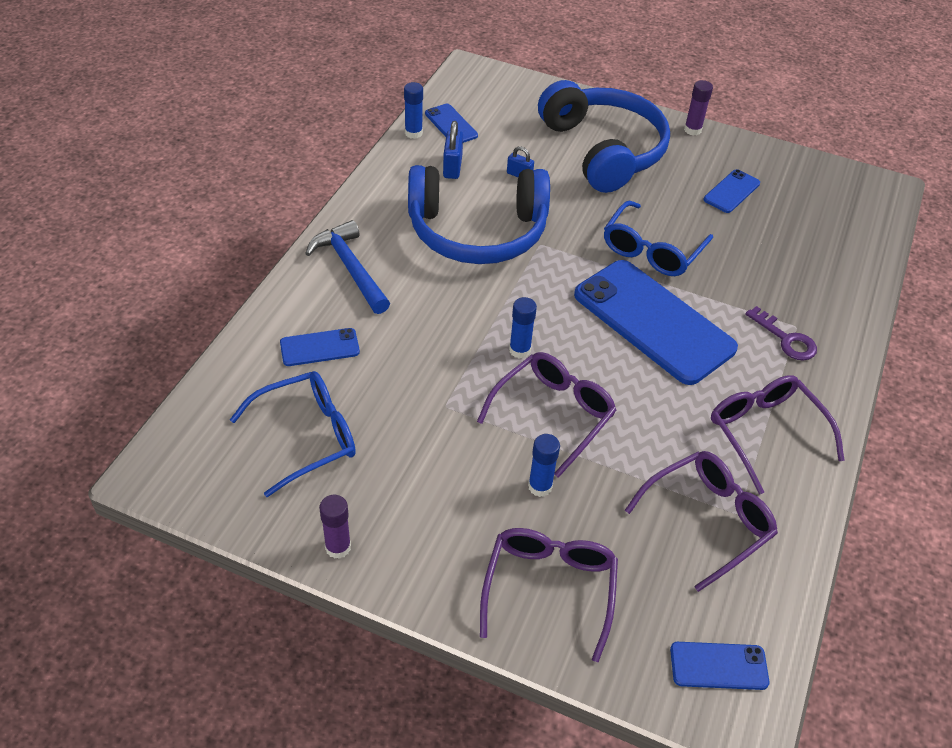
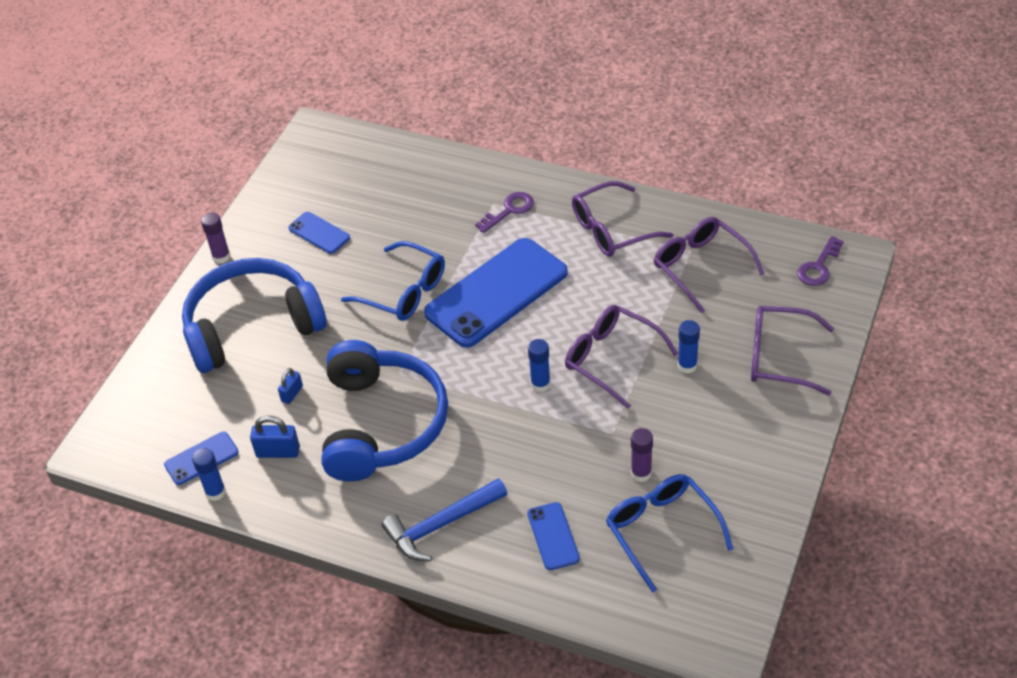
camera: 85 degrees left, 0 degrees up
(338, 547) = (771, 492): purple glue stick -> purple glue stick (641, 473)
(718, 666) = (818, 267): blue phone -> purple key

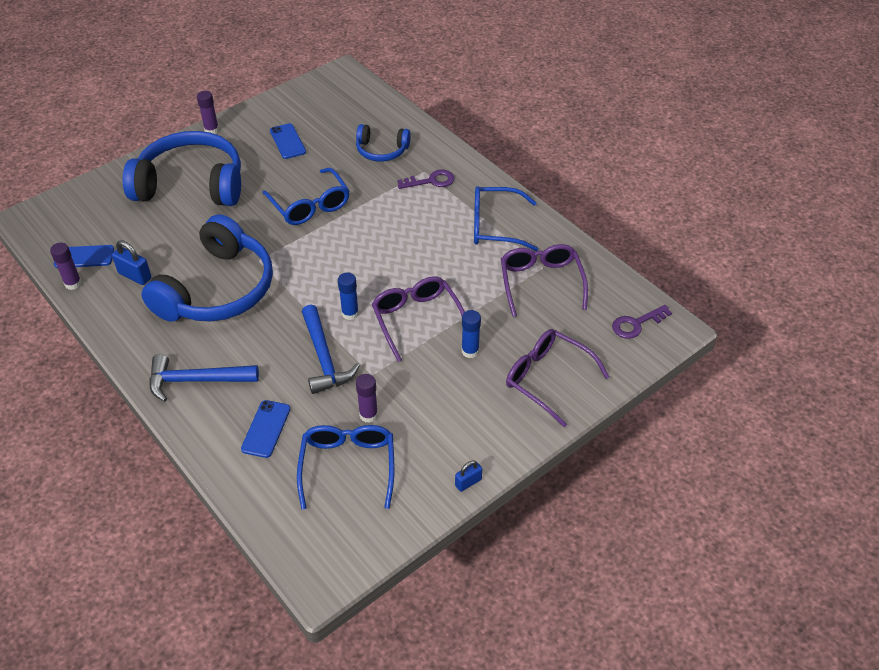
camera: 25 degrees right, 0 degrees up
(215, 492) = (73, 283): blue glue stick -> purple glue stick
(292, 394) = (177, 241): blue padlock -> blue padlock (468, 482)
(430, 199) = (381, 150): none -> blue headphones
(496, 293) = (373, 234): blue phone -> none
(552, 440) = (324, 358): none -> blue hammer
(613, 229) = (496, 226): purple glasses -> blue glasses

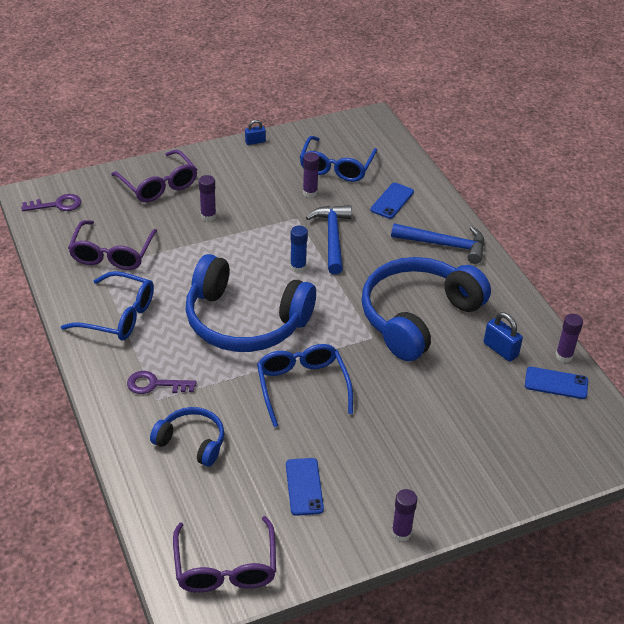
camera: 165 degrees left, 5 degrees down
(191, 184) = (435, 449): blue headphones -> blue headphones (245, 321)
(417, 320) = (240, 248): purple glasses -> purple glasses (225, 566)
(470, 351) = (208, 216): blue glue stick -> purple glue stick

